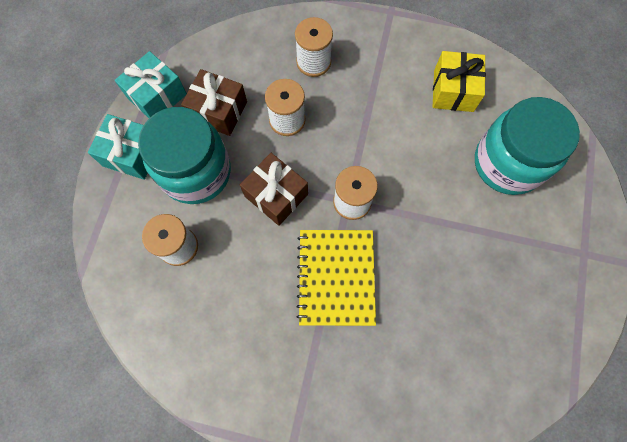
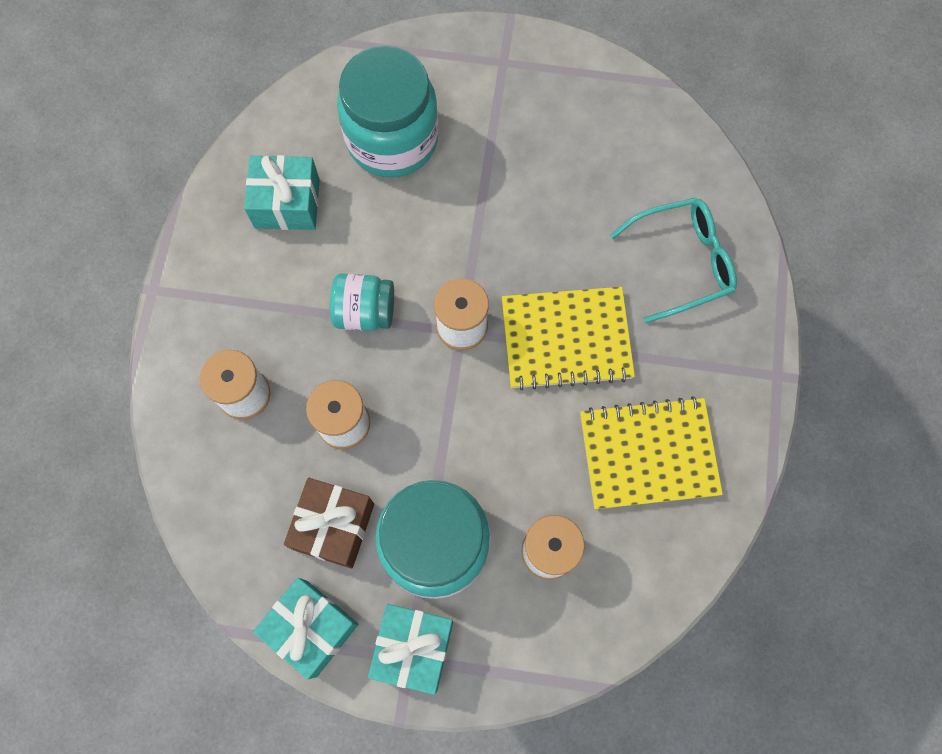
camera: 95 degrees left, 0 degrees up
(238, 329) = (648, 454): none -> yellow notebook
(276, 195) = (461, 426): brown gift -> none
(367, 137) = (365, 312): none -> turquoise jar
(397, 382) = (682, 262): none -> turquoise glasses
(453, 90) = (287, 203): yellow gift -> turquoise gift

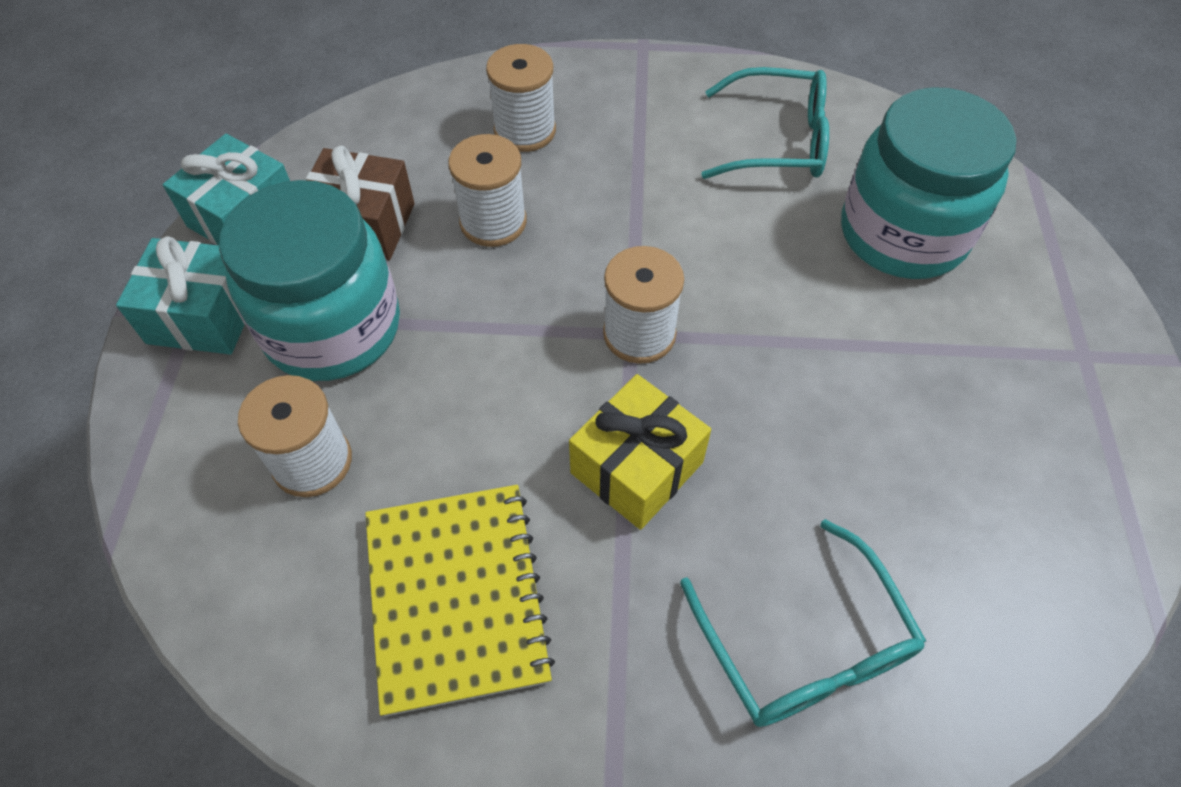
camera: 85 degrees right, 15 degrees down
(287, 203) = (777, 141): turquoise gift -> turquoise glasses
(365, 312) = (644, 228): turquoise jar -> none
(566, 339) = (637, 467): yellow notebook -> yellow gift

